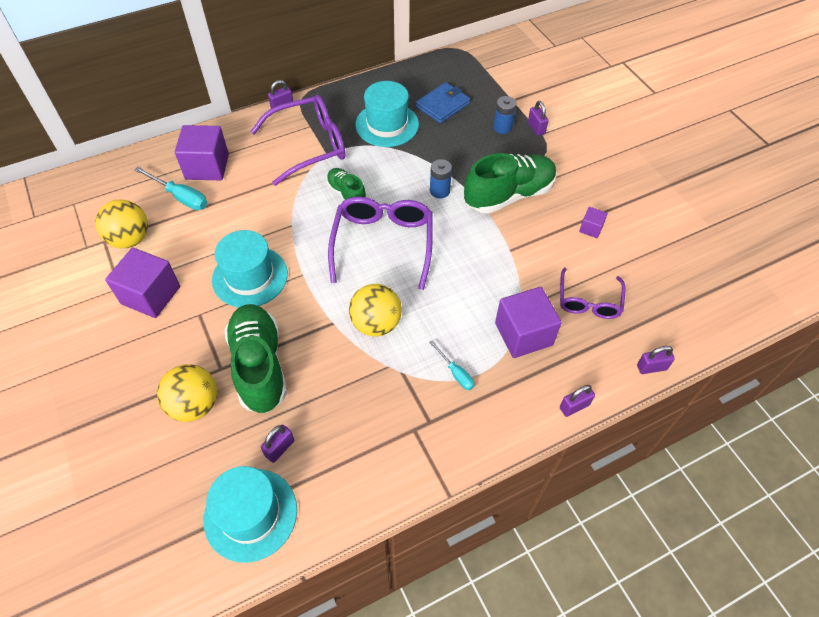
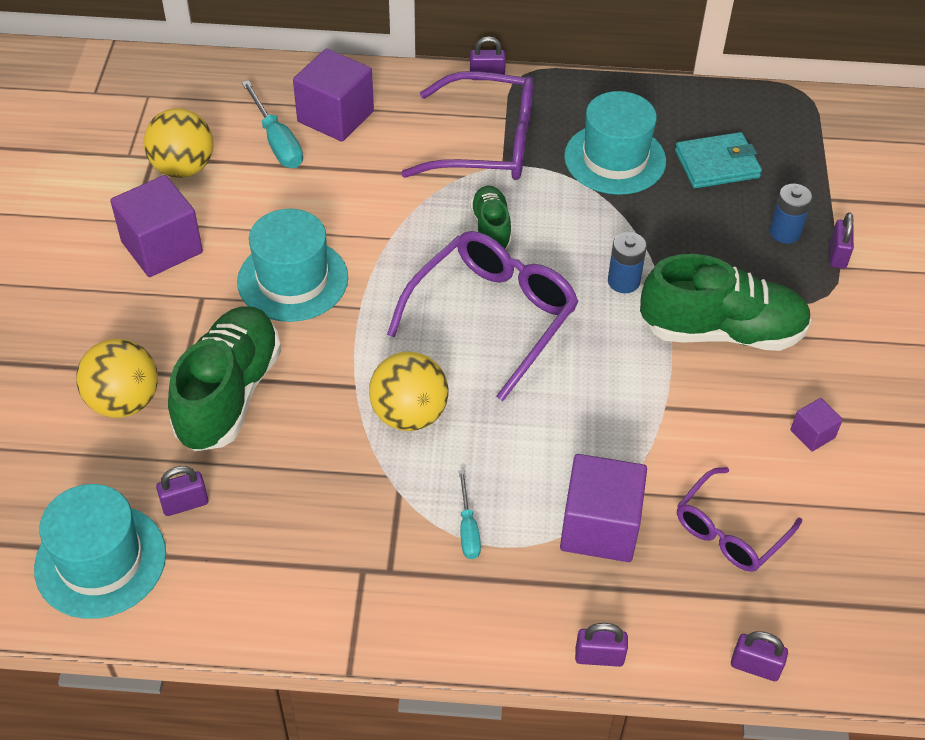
camera: 30 degrees right, 5 degrees down
(442, 105) = (717, 164): blue wallet -> turquoise wallet

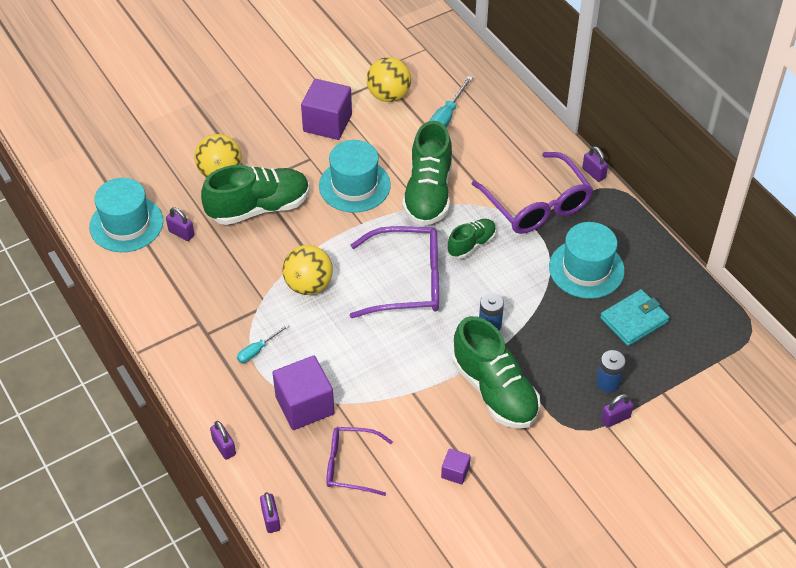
camera: 55 degrees right, 0 degrees up
(335, 116) = (489, 130): purple cube -> none
(376, 221) = (428, 193): none -> green shoe
(717, 164) = (634, 320): turquoise wallet -> turquoise wallet turned 75 degrees counterclockwise

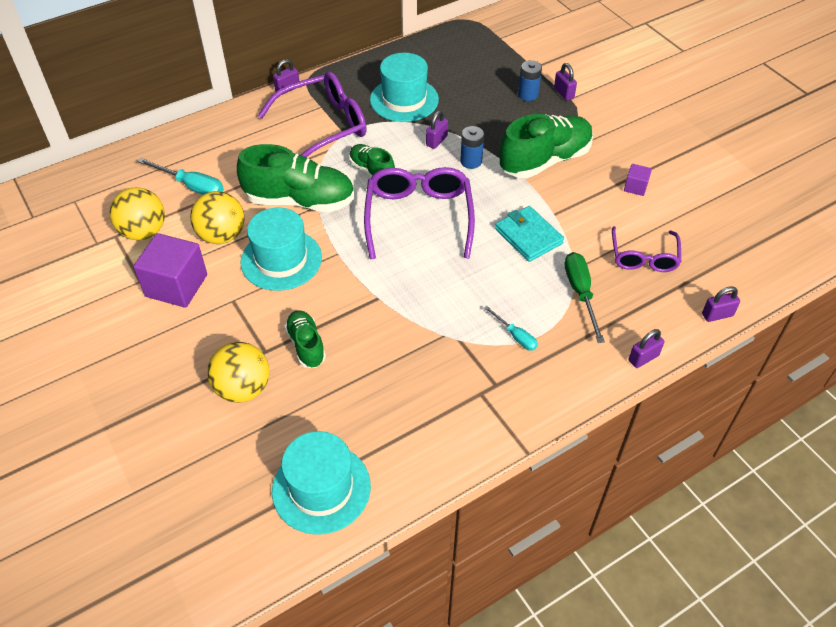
camera: 90 degrees left, 0 degrees up
(181, 233) = (341, 423): purple padlock -> purple padlock (436, 141)
(259, 208) = (306, 345): green shoe -> green shoe, size x0.55
(304, 405) = (580, 293): purple cube -> green screwdriver
(308, 285) = (424, 295): yellow ball -> yellow ball (222, 236)
(634, 320) = (461, 77): turquoise wallet -> turquoise wallet (528, 236)

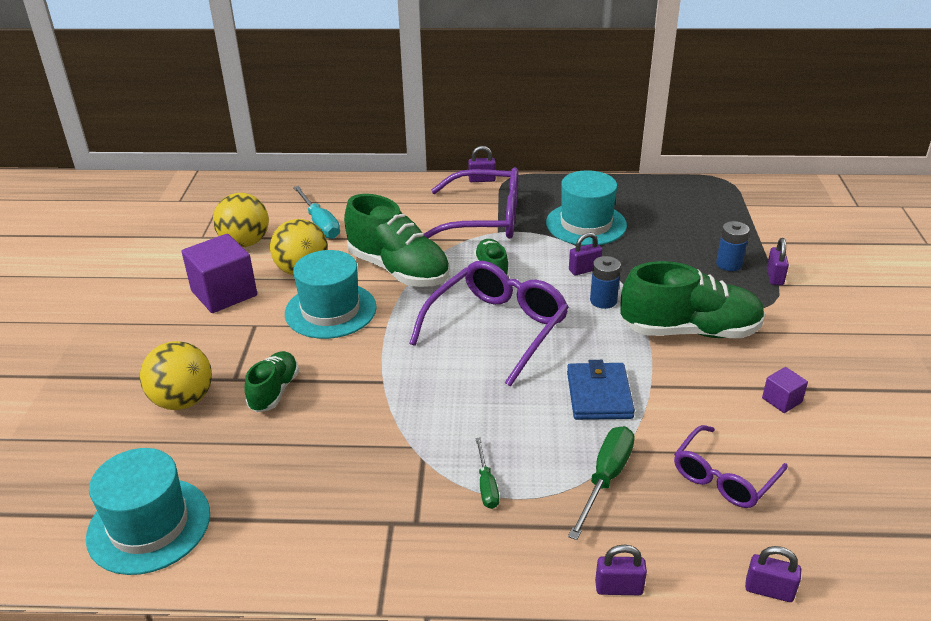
camera: 35 degrees right, 15 degrees down
(515, 336) = (486, 485): turquoise screwdriver -> green screwdriver
(528, 236) = (599, 395): turquoise wallet -> blue wallet

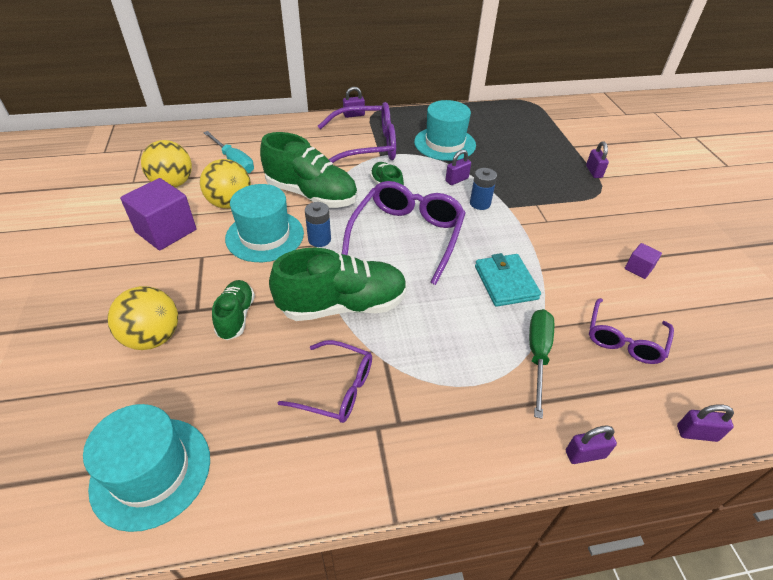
camera: 15 degrees left, 10 degrees up
(360, 478) = (337, 388): none -> purple glasses
(486, 485) = (446, 377): green screwdriver -> none
(599, 395) = (505, 282): blue wallet -> turquoise wallet
(690, 331) = (552, 221): green shoe -> green shoe (343, 305)
(729, 264) = (558, 165): blue battery -> blue battery (319, 239)

